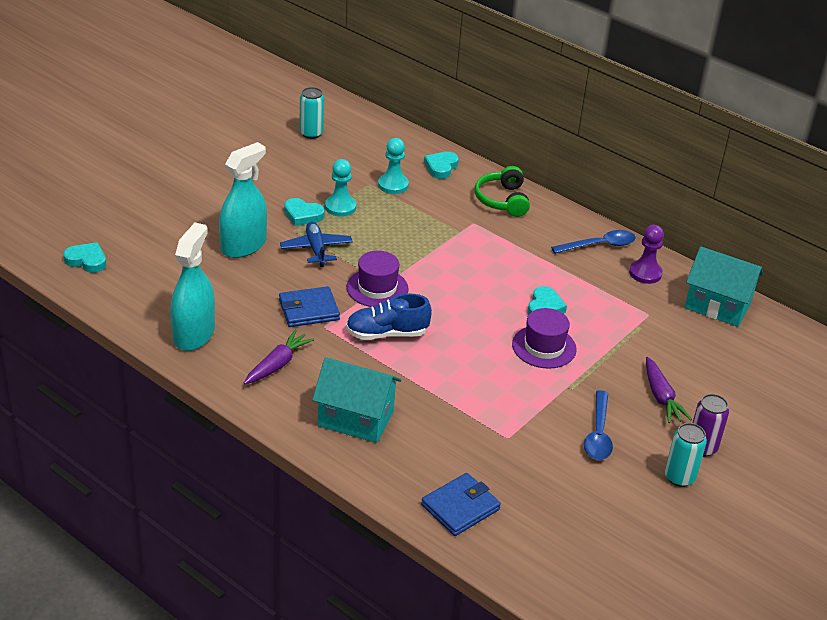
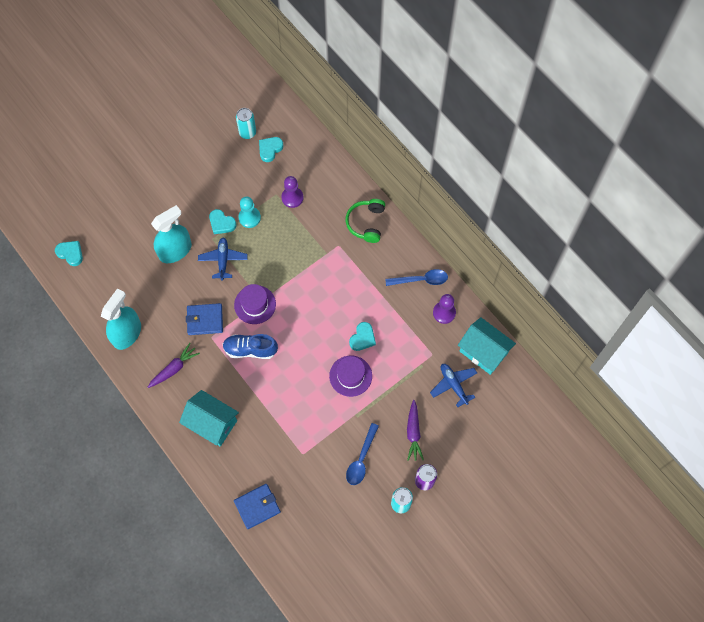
camera: 15 degrees right, 30 degrees up
(393, 185) = (292, 198): turquoise pawn -> purple pawn
(441, 167) = (332, 181): turquoise heart -> turquoise heart (270, 149)
(693, 342) = (453, 385): none -> blue plane

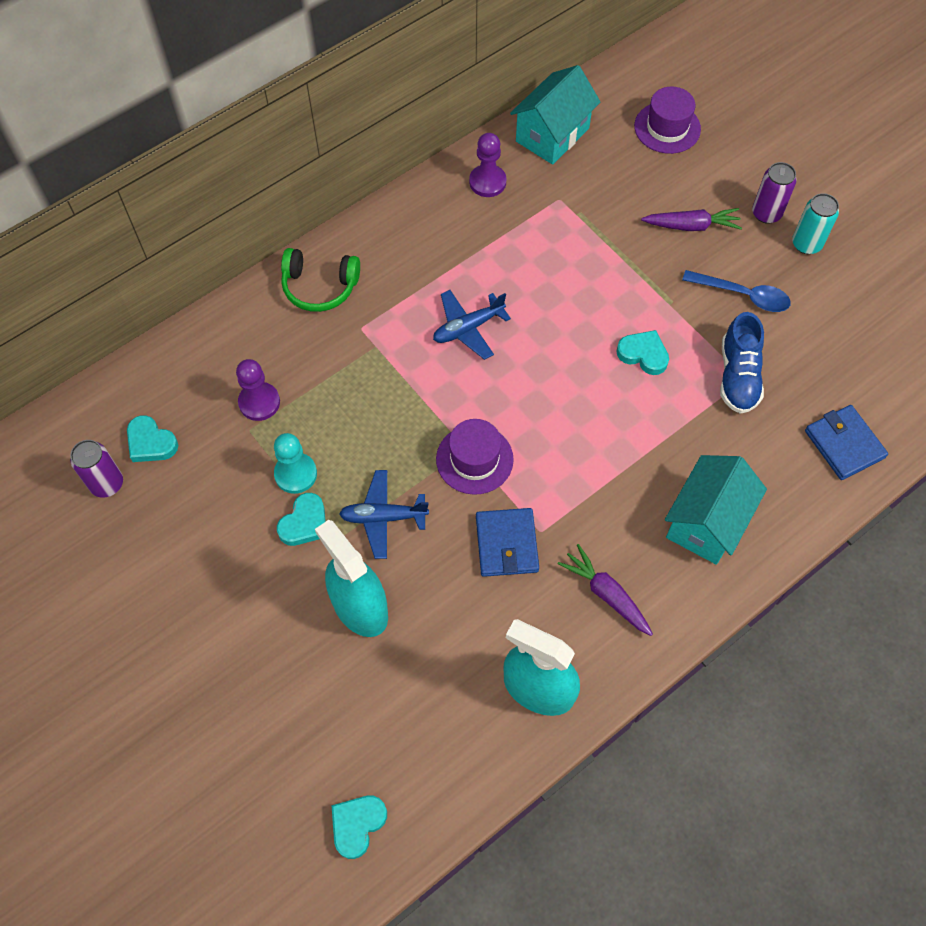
camera: 90 degrees left, 5 degrees down
(247, 132) = (107, 484): turquoise can -> purple can
(250, 349) = (562, 464): blue shoe -> blue shoe (738, 376)
(350, 376) = (602, 310): purple hat -> purple hat (667, 128)
(362, 338) = (534, 293): turquoise heart -> turquoise heart (643, 354)
(421, 280) = (429, 211): blue spoon -> none
(453, 385) = (608, 173): blue plane -> blue plane (468, 328)

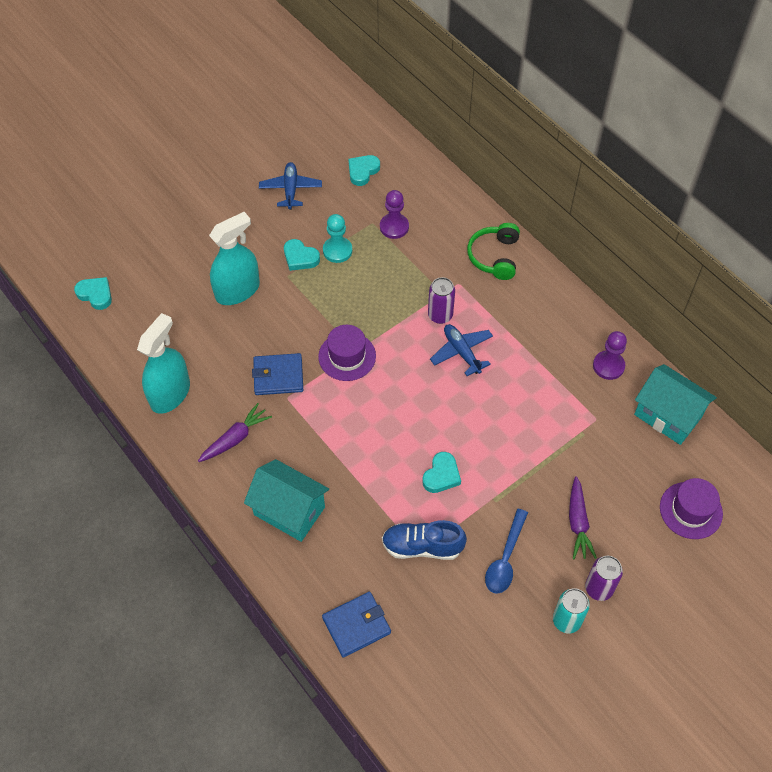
camera: 90 degrees right, 5 degrees down
(107, 484) = (333, 152): purple can -> purple can (440, 315)
(383, 517) = (302, 302): blue plane -> blue plane (290, 189)

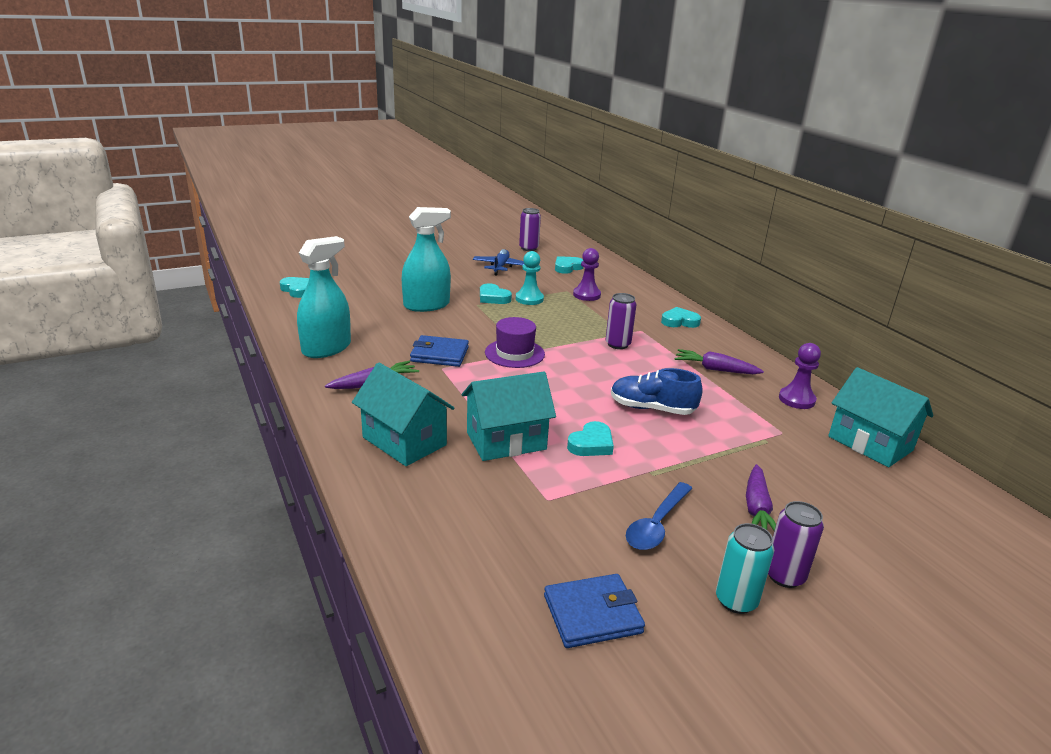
camera: 10 degrees right, 30 degrees down
(311, 136) = (528, 248): none -> purple can
(356, 625) = (440, 551): blue wallet -> blue wallet (592, 614)
(371, 489) = (506, 441): none -> turquoise house
(422, 546) = (551, 495): blue shoe -> blue shoe (652, 408)
(461, 352) = (635, 368): blue plane -> none
(494, 256) = (679, 321): green headphones -> turquoise heart
(534, 335) = (714, 369): none -> purple carrot
(691, 510) = (910, 524): purple hat -> none

